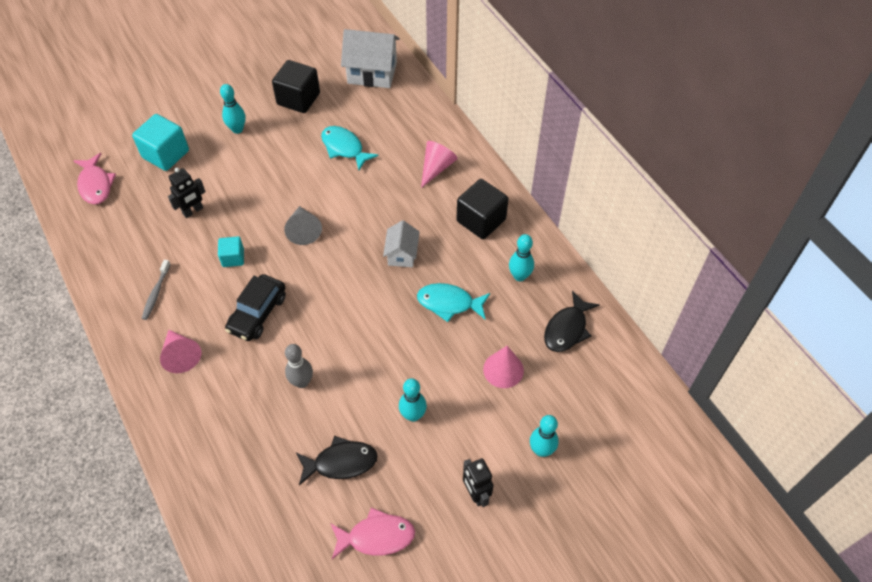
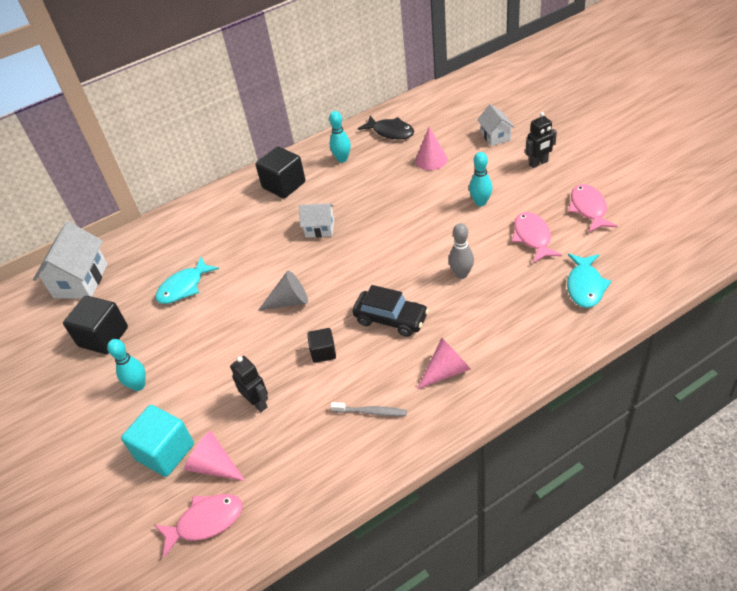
camera: 85 degrees left, 10 degrees down
(233, 258) = (323, 352): turquoise cube -> black cube
(341, 462) = (532, 237): black fish -> pink fish
(436, 168) = (220, 218): pink cone -> pink cone (214, 466)
(449, 303) = (371, 194): turquoise fish -> turquoise fish (585, 286)
(541, 450) = (495, 136): turquoise bowling pin -> white house

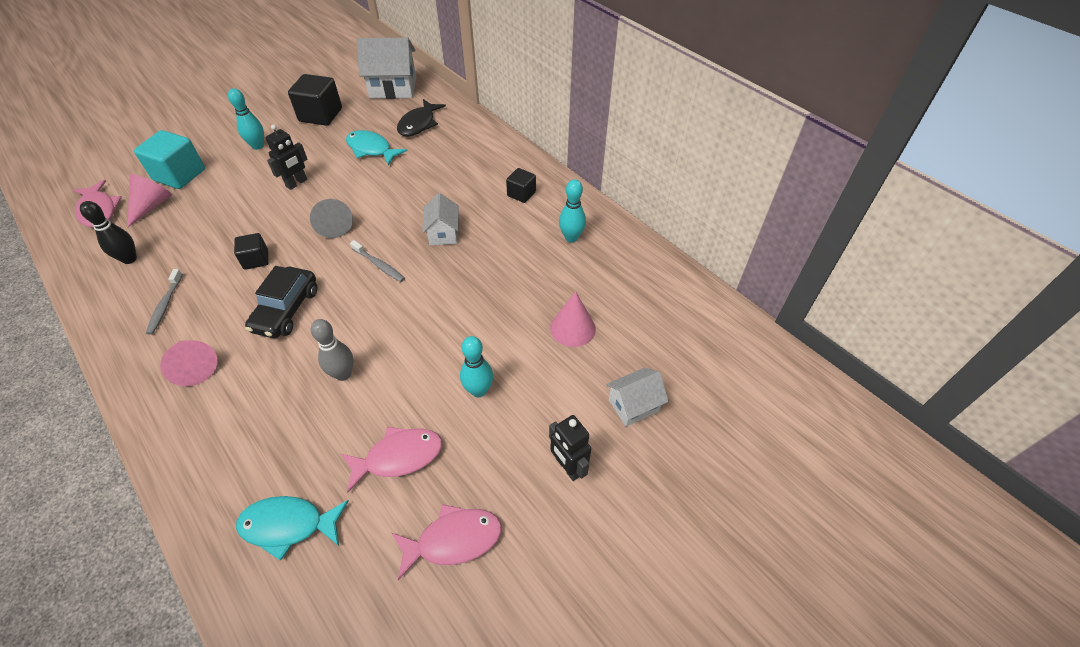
camera: 75 degrees right, 5 degrees up
(257, 403) = (210, 222): black robot -> black robot (297, 183)
(284, 185) = (521, 194): black cube -> black cube, size x0.57
(298, 463) = (129, 259): none -> black bowling pin
(348, 265) = (379, 265): none -> grey toothbrush
(390, 132) = (632, 279): black fish -> black fish (419, 124)

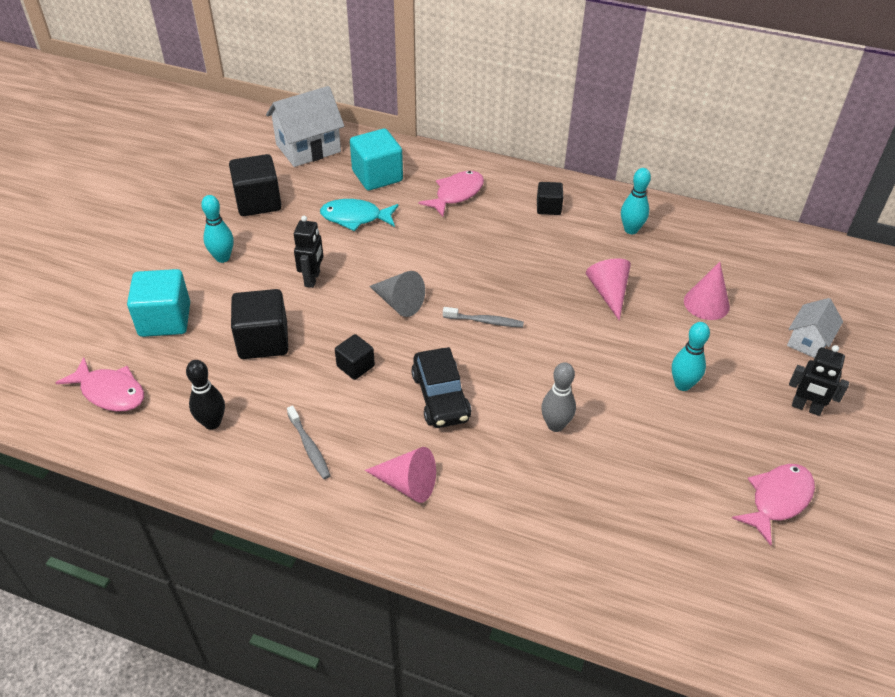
camera: 30 degrees left, 5 degrees down
(152, 206) = (171, 362): pink cone -> pink cone (608, 293)
(220, 215) = (263, 341): none -> black cube
(288, 525) = (641, 559): turquoise fish -> none
(398, 457) = (673, 465): pink fish -> pink fish (456, 194)
(419, 124) = (377, 176): black fish -> turquoise cube
(443, 233) = (514, 270): white house -> none

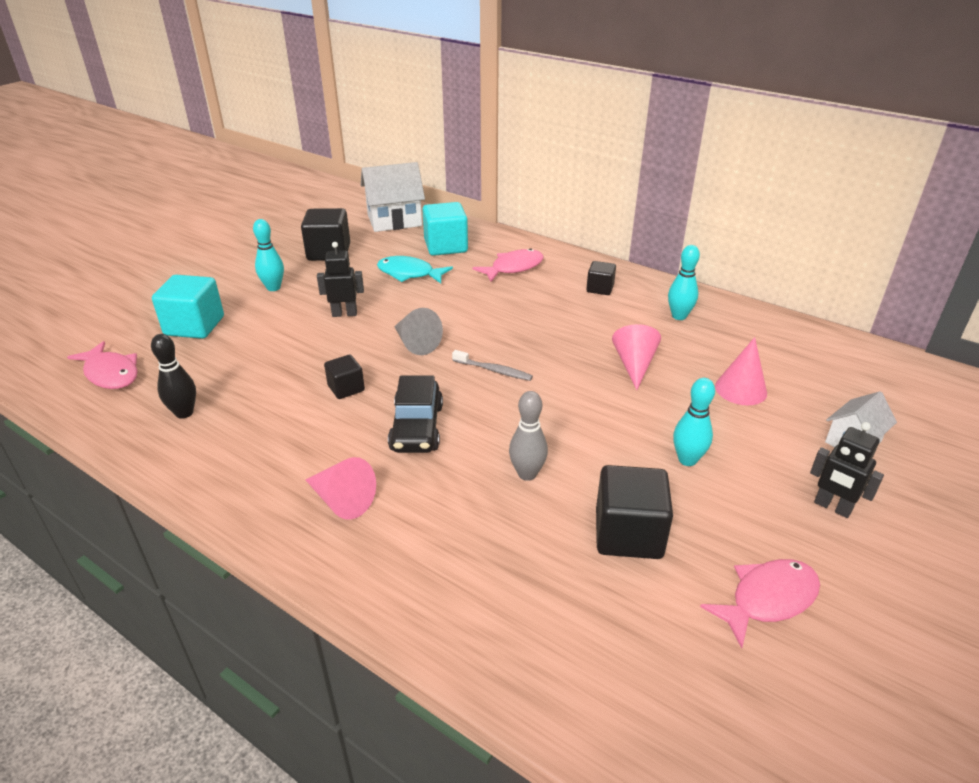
camera: 15 degrees right, 10 degrees down
(263, 341) = (271, 355): black cube -> black cube (628, 534)
(309, 447) = (262, 449): grey toothbrush -> none
(312, 279) = (344, 314): black robot -> black robot turned 120 degrees counterclockwise

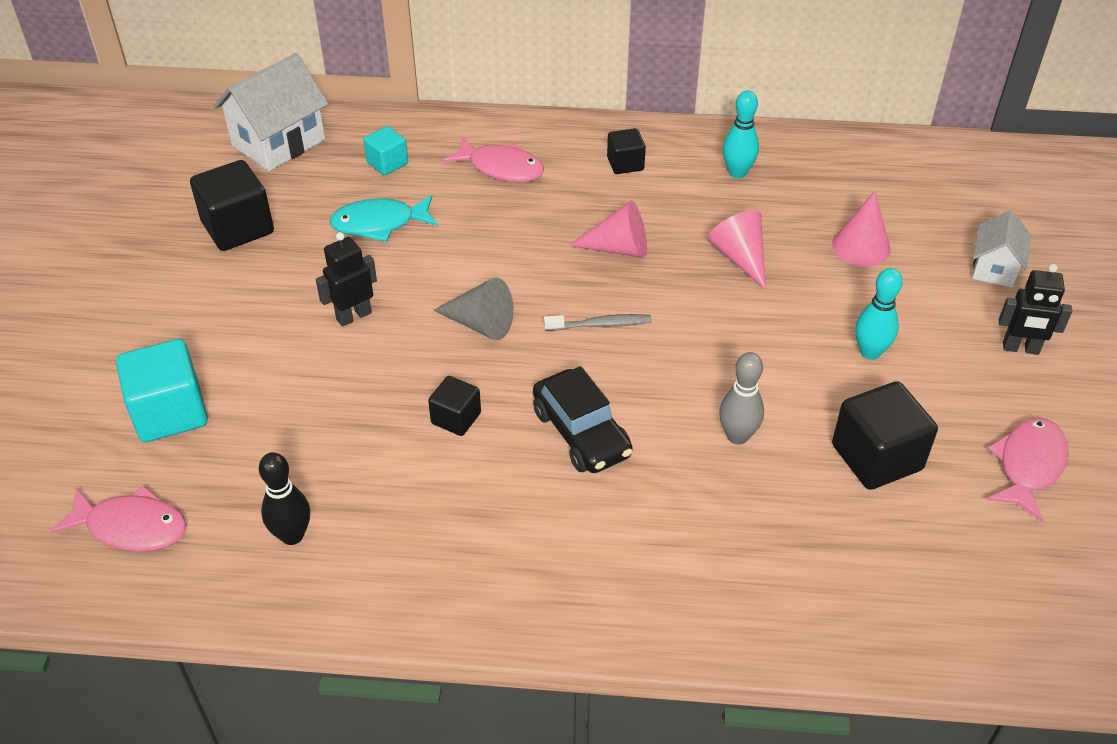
camera: 30 degrees left, 10 degrees up
(273, 288) = (218, 312): turquoise bowling pin -> none
(342, 500) = (581, 553): pink cone -> pink cone (619, 248)
(446, 246) = (387, 163): turquoise cube -> turquoise cube, size x0.57
(513, 268) = (501, 168): pink fish -> pink fish turned 90 degrees clockwise

